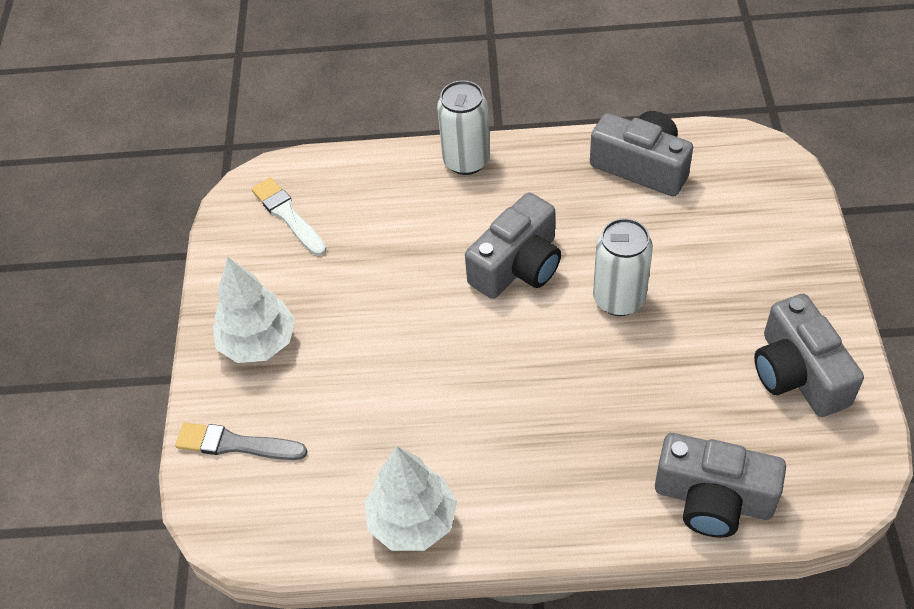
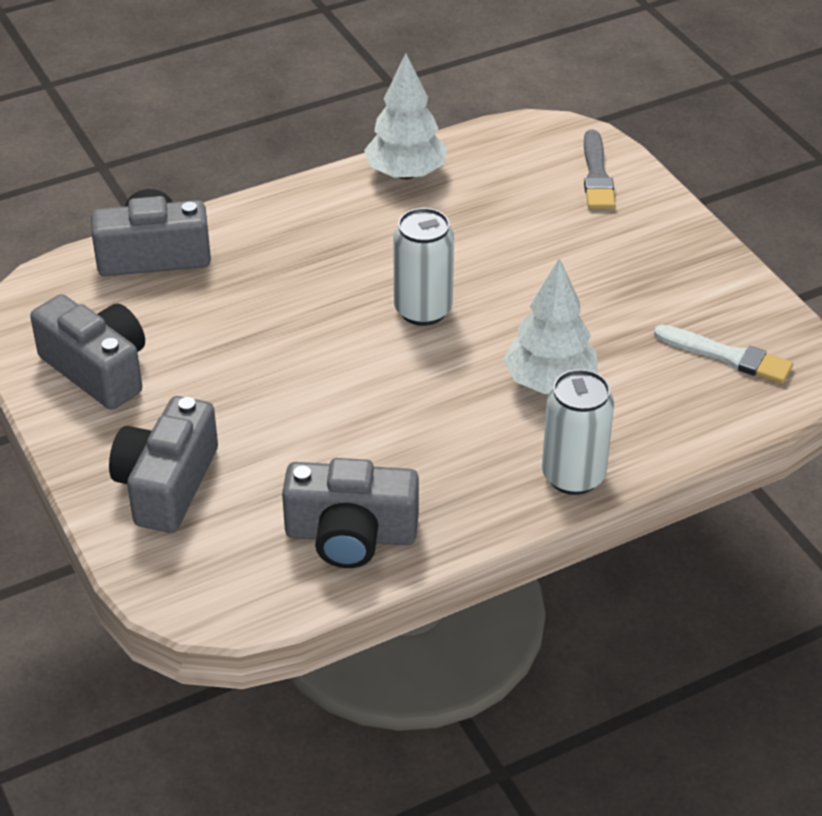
camera: 150 degrees right, 10 degrees down
(236, 444) = (596, 175): grey brush -> grey brush turned 105 degrees clockwise
(258, 342) = (647, 244): white tree -> white tree (550, 383)
(518, 266) = (436, 382): grey camera -> grey camera (167, 484)
(619, 299) = (310, 382): white can -> white can (423, 310)

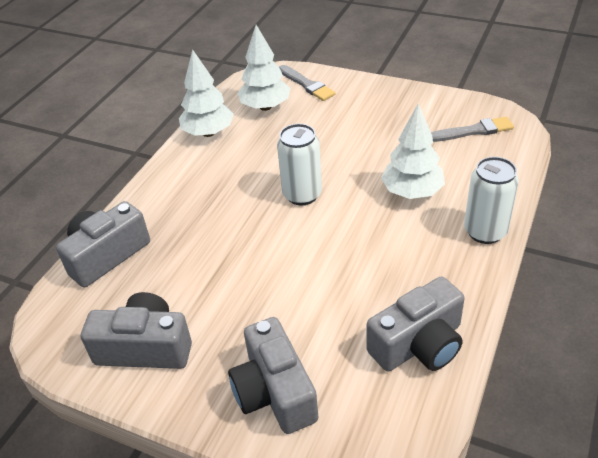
camera: 35 degrees left, 0 degrees up
(510, 177) = (265, 107): none -> white tree
(728, 356) = (473, 131): white brush -> grey brush

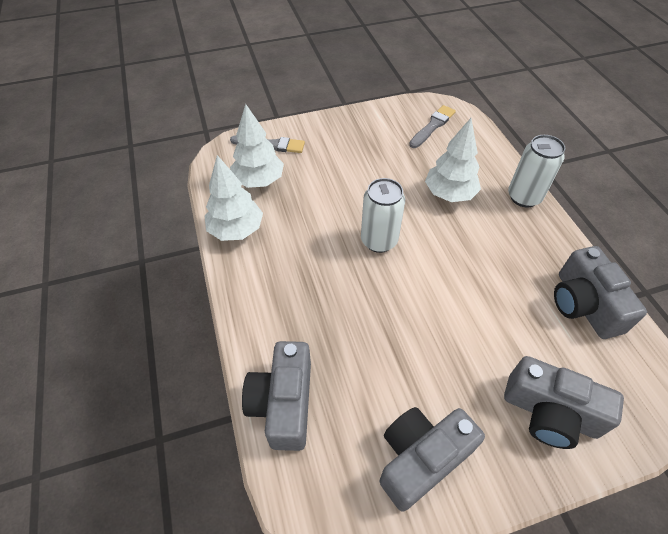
camera: 45 degrees left, 10 degrees up
(419, 344) = (583, 304): grey camera -> grey camera turned 150 degrees clockwise

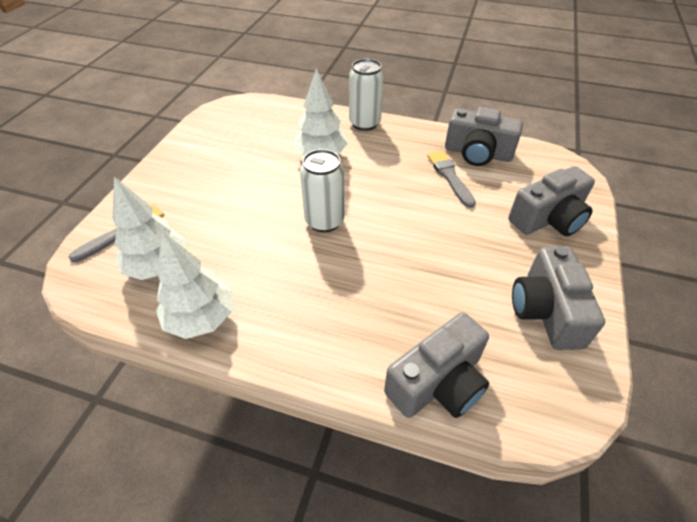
camera: 55 degrees left, 5 degrees down
(283, 403) = (438, 383): grey camera -> grey camera turned 75 degrees counterclockwise
(433, 126) = (242, 123): grey brush -> grey brush (449, 177)

